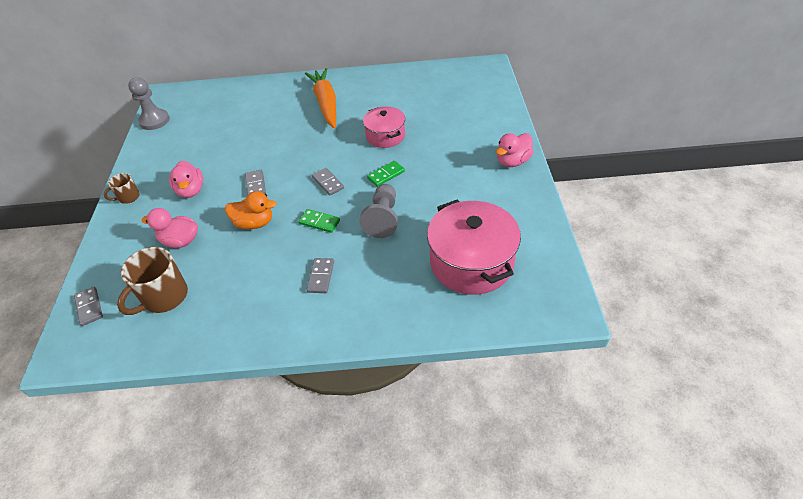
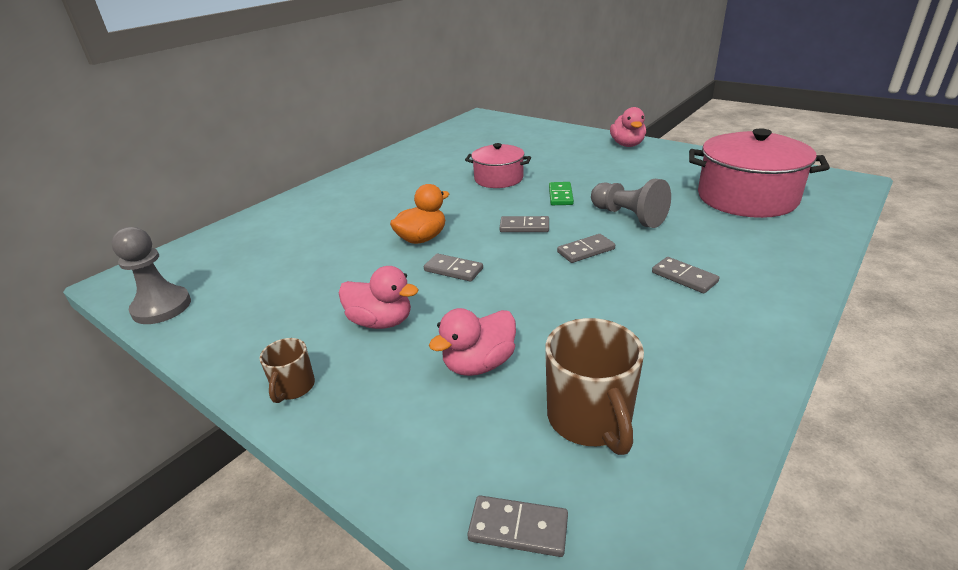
camera: 50 degrees left, 15 degrees down
(254, 223) = (527, 292): orange duck -> orange duck (422, 238)
(319, 222) = (586, 251): green domino -> grey domino
(326, 103) = (385, 189): orange carrot -> none

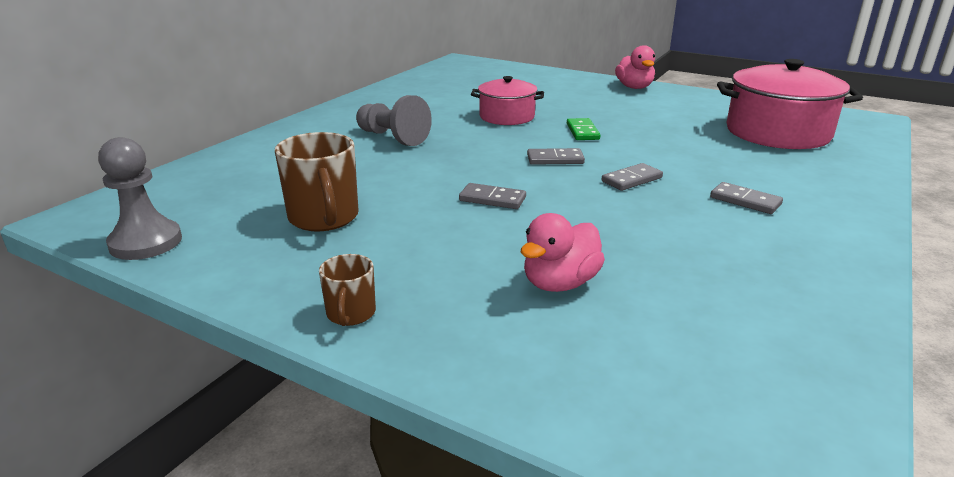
camera: 10 degrees left, 5 degrees down
(381, 322) = (429, 248): pink duck -> none
(422, 238) = (443, 171): orange duck -> none
(518, 528) = (670, 428): grey domino -> none
(590, 419) = (703, 327): brown mug -> brown mug (324, 218)
(628, 216) = (663, 149): grey pawn -> grey pawn (392, 138)

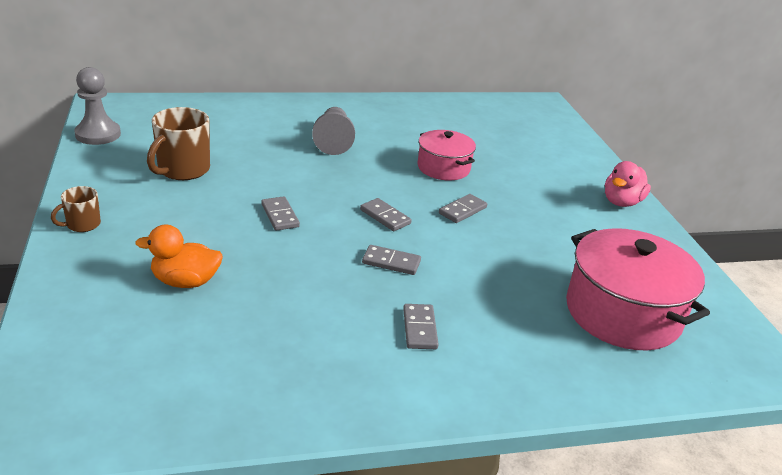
camera: 45 degrees right, 5 degrees up
(560, 283) = (185, 281): pink duck -> orange duck
(582, 132) = (462, 210): green domino -> grey domino

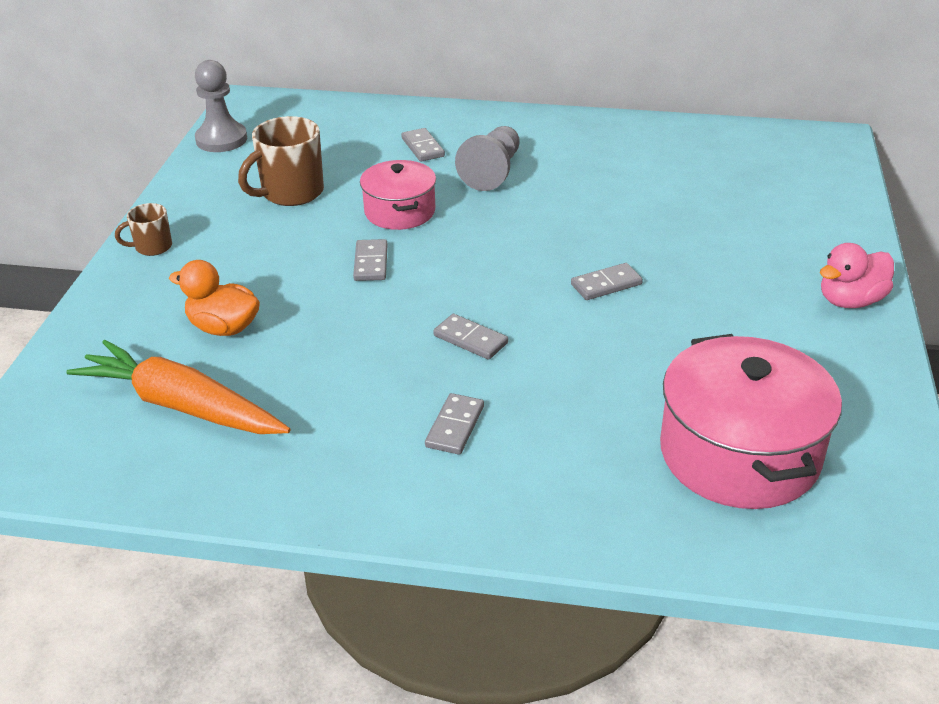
camera: 25 degrees right, 5 degrees up
(184, 351) = (181, 406): none -> orange carrot
(385, 217) = (498, 280): grey domino -> grey domino (423, 147)
(443, 168) = (617, 223): pink pot -> pink pot (400, 211)

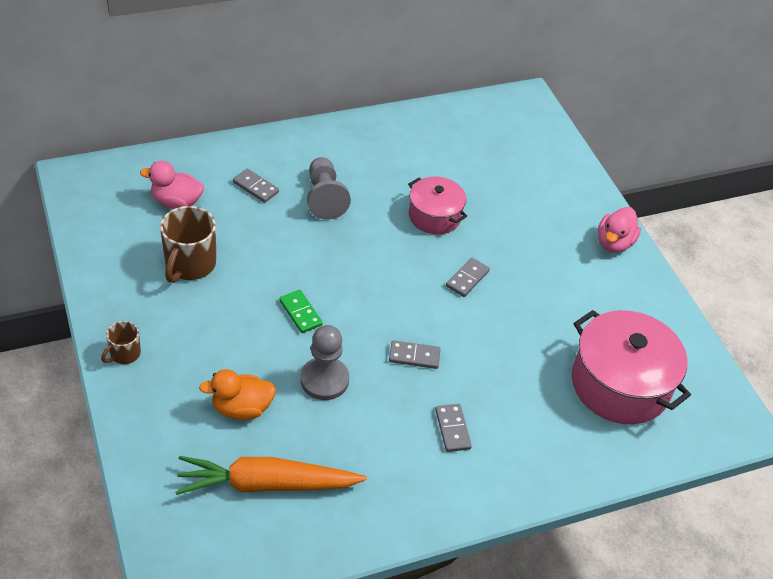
camera: 35 degrees left, 10 degrees up
(221, 139) = (87, 225): grey pawn -> grey pawn (324, 380)
(327, 141) = (176, 202): none -> pink duck
(371, 263) = (300, 313): grey domino -> green domino
(400, 211) = (285, 257): pink pot -> pink pot (434, 216)

